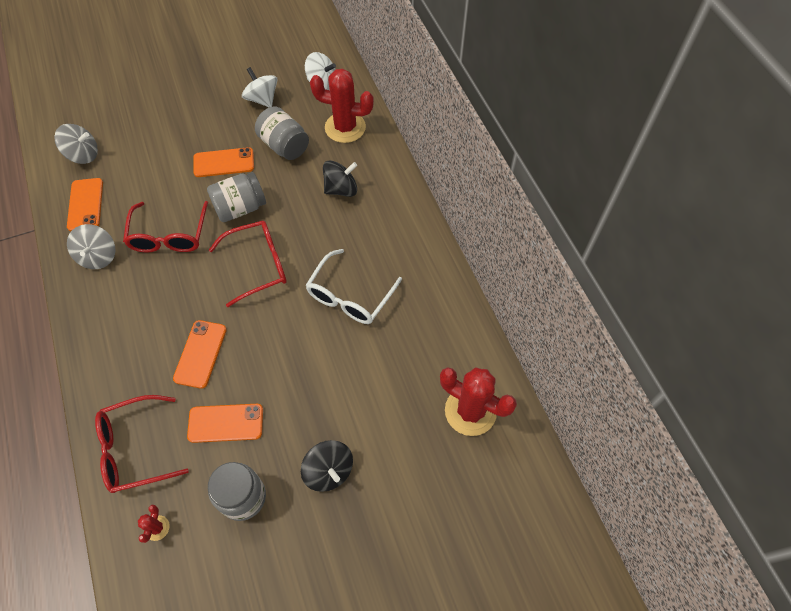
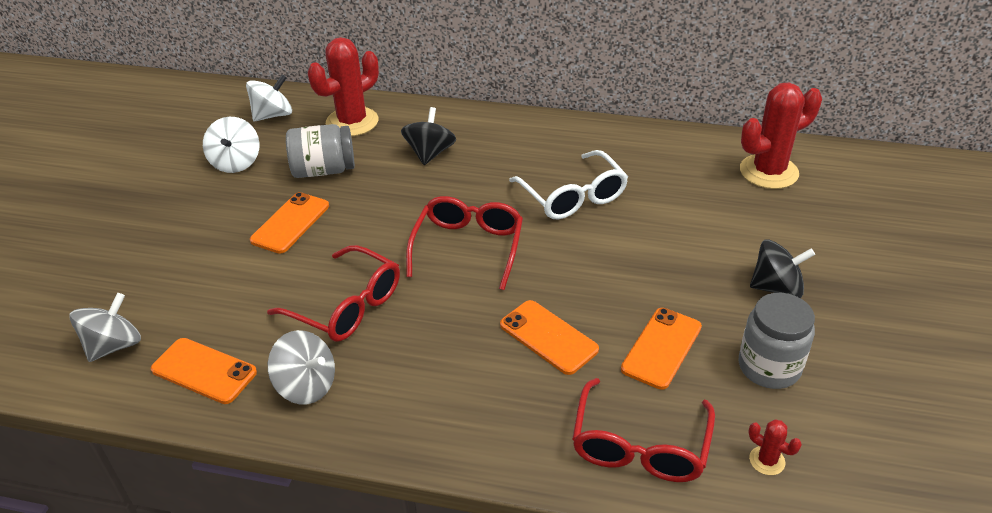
camera: 55 degrees left, 20 degrees down
(240, 208) = (372, 233): grey jar -> none
(262, 99) = (236, 162): white spinning top -> white spinning top turned 90 degrees counterclockwise

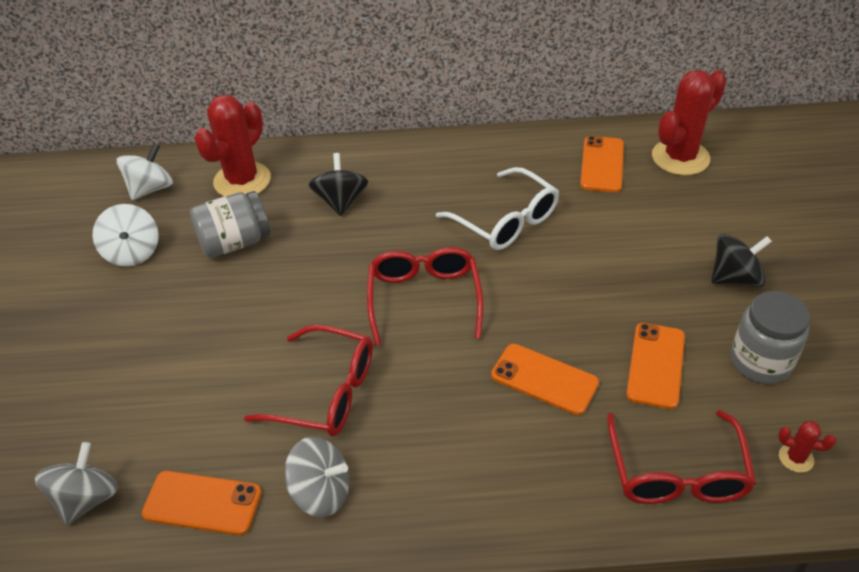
camera: 15 degrees left, 5 degrees up
(290, 223) = (224, 311): orange phone -> orange phone (602, 164)

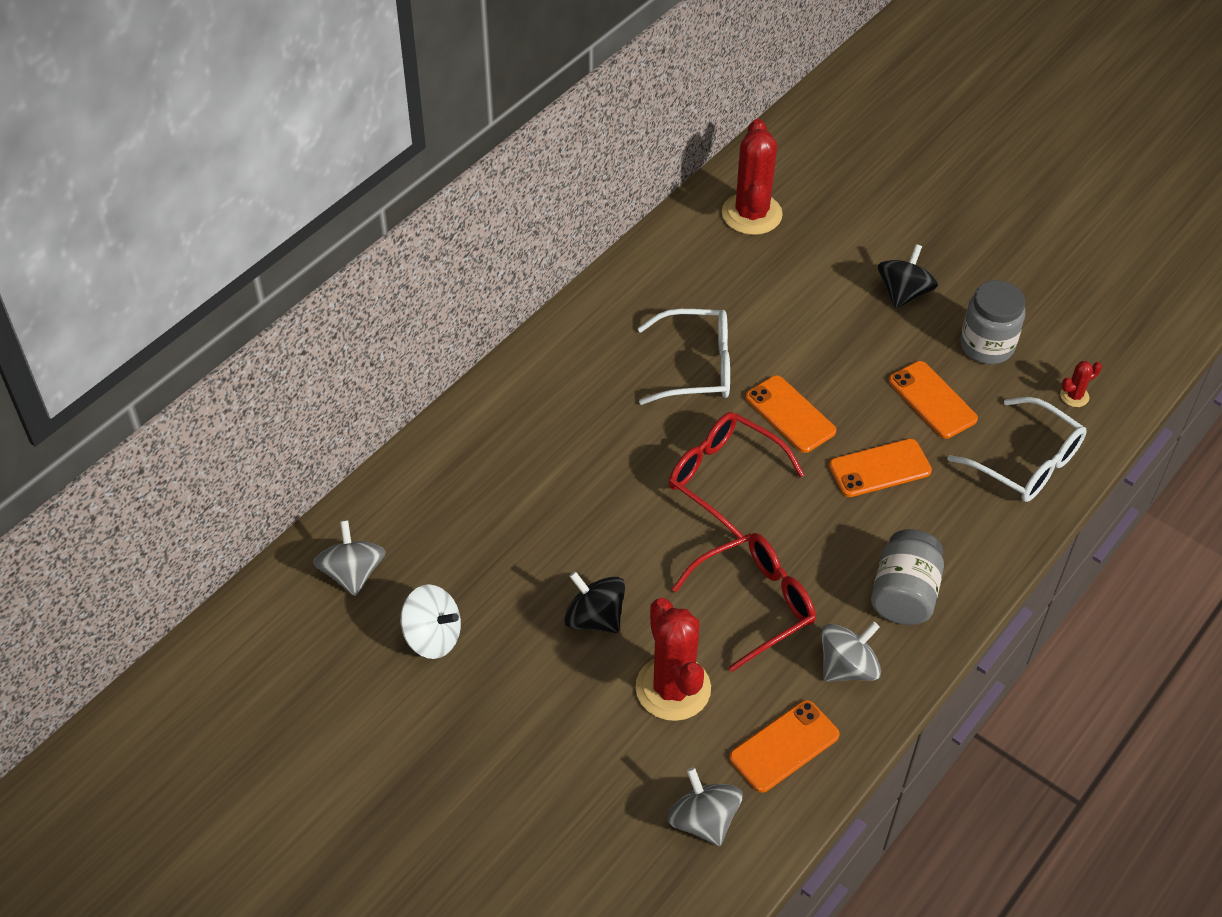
camera: 50 degrees left, 5 degrees up
(150, 188) = (352, 573): white spinning top -> grey spinning top
(235, 242) = (509, 556): grey jar -> grey jar (904, 594)
(242, 180) = (427, 500): red cactus -> red cactus (673, 688)
(341, 201) = (543, 451): black spinning top -> black spinning top (594, 618)
(602, 164) = (703, 262): orange phone -> orange phone (790, 414)
(676, 472) = (1025, 462): red glasses -> white glasses

